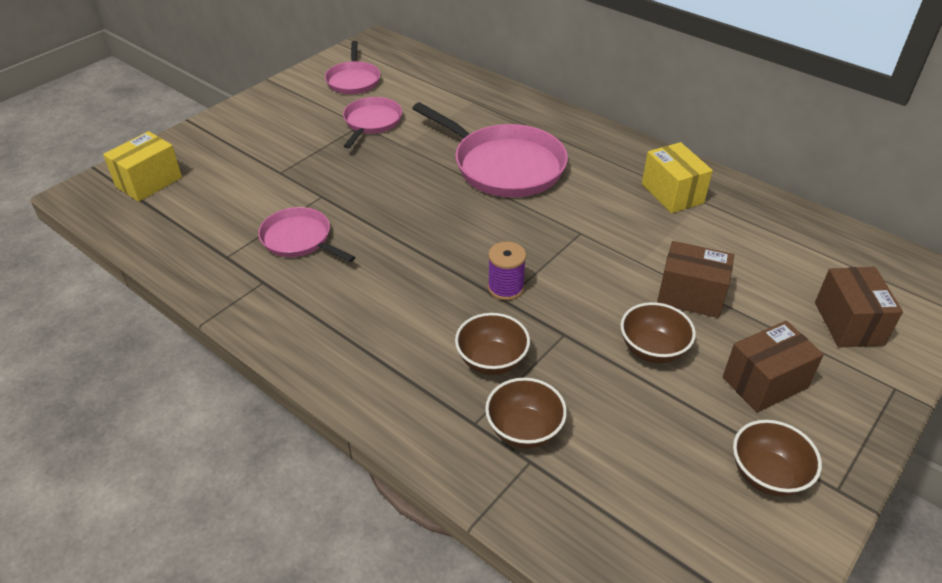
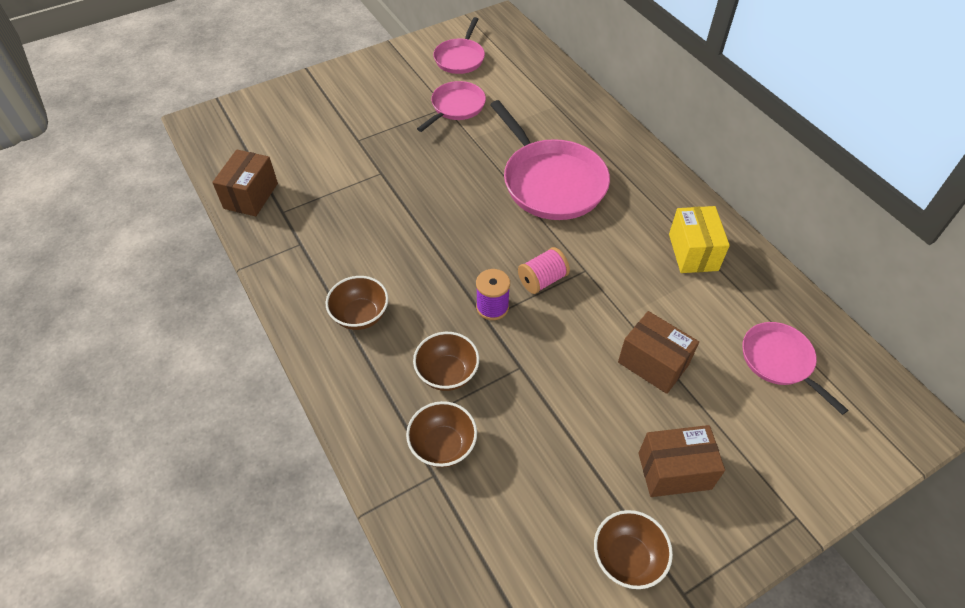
camera: 20 degrees right, 10 degrees up
(149, 182) = (252, 124): yellow box -> none
(299, 239) = (345, 211): pink pan -> pink pan (779, 361)
(543, 251) = (542, 280): none -> pink spool
(652, 350) = (590, 406): brown bowl -> brown bowl (360, 315)
(848, 323) = (789, 438): brown box -> brown box (251, 196)

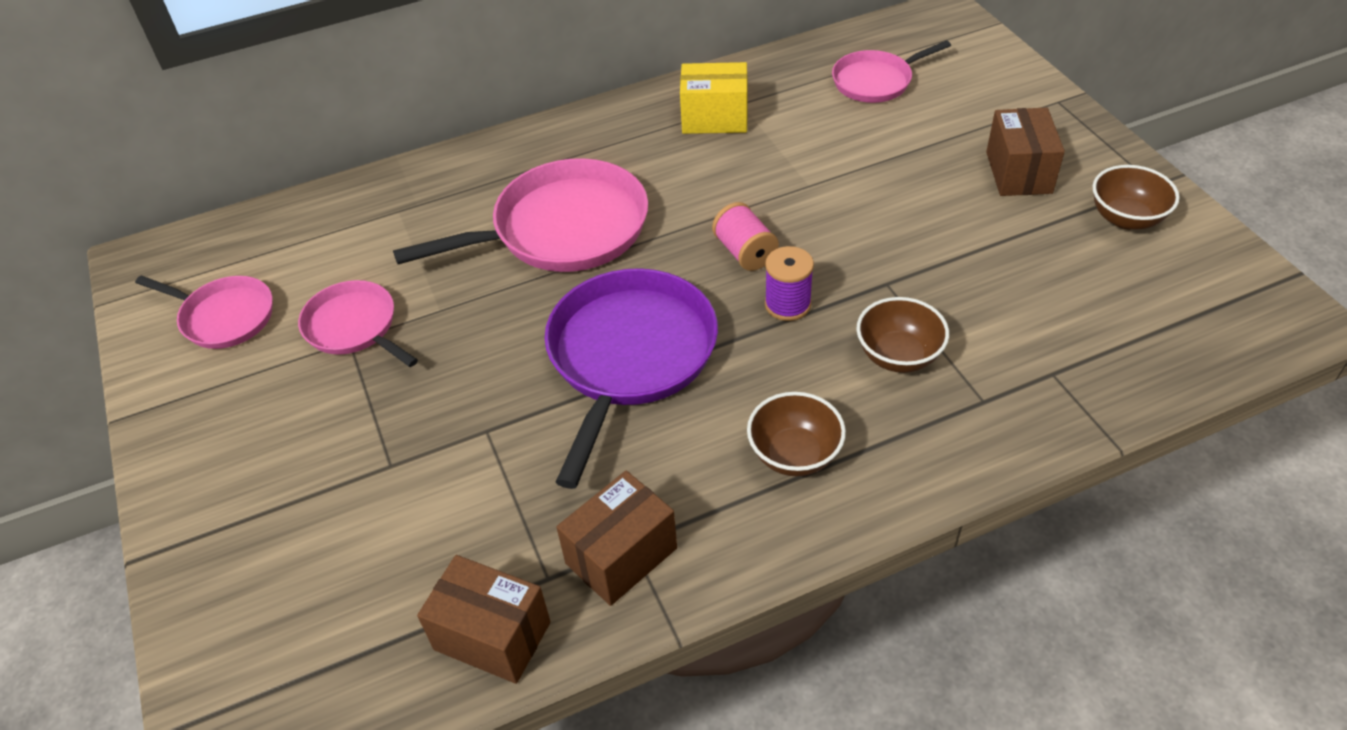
camera: 80 degrees left, 5 degrees down
(440, 228) = (629, 356): none -> purple pan
(443, 446) = (1009, 363): brown bowl -> none
(653, 363) = (880, 171): brown box -> brown box (621, 556)

